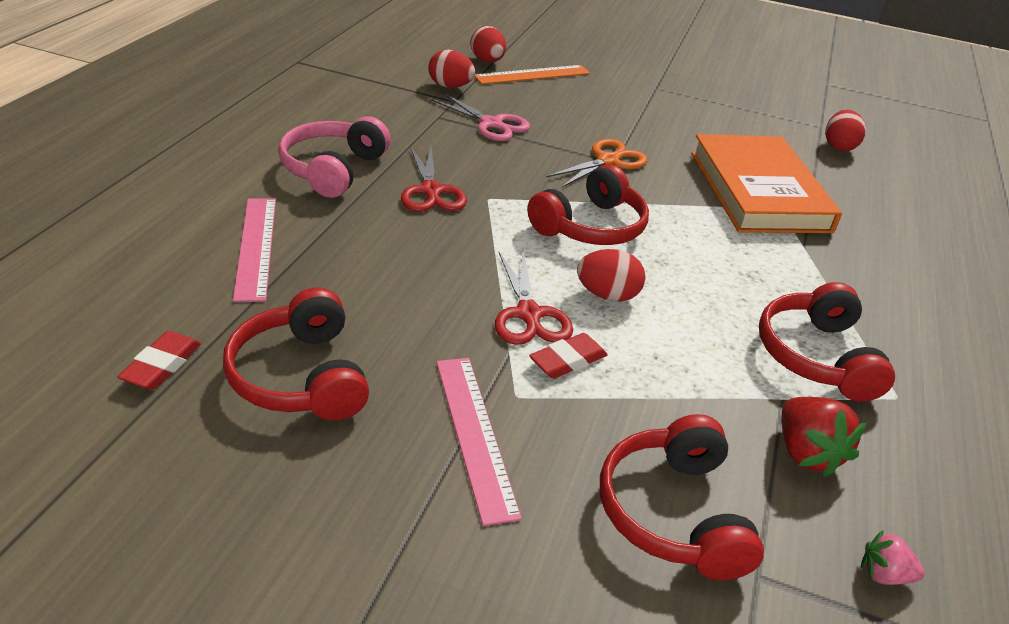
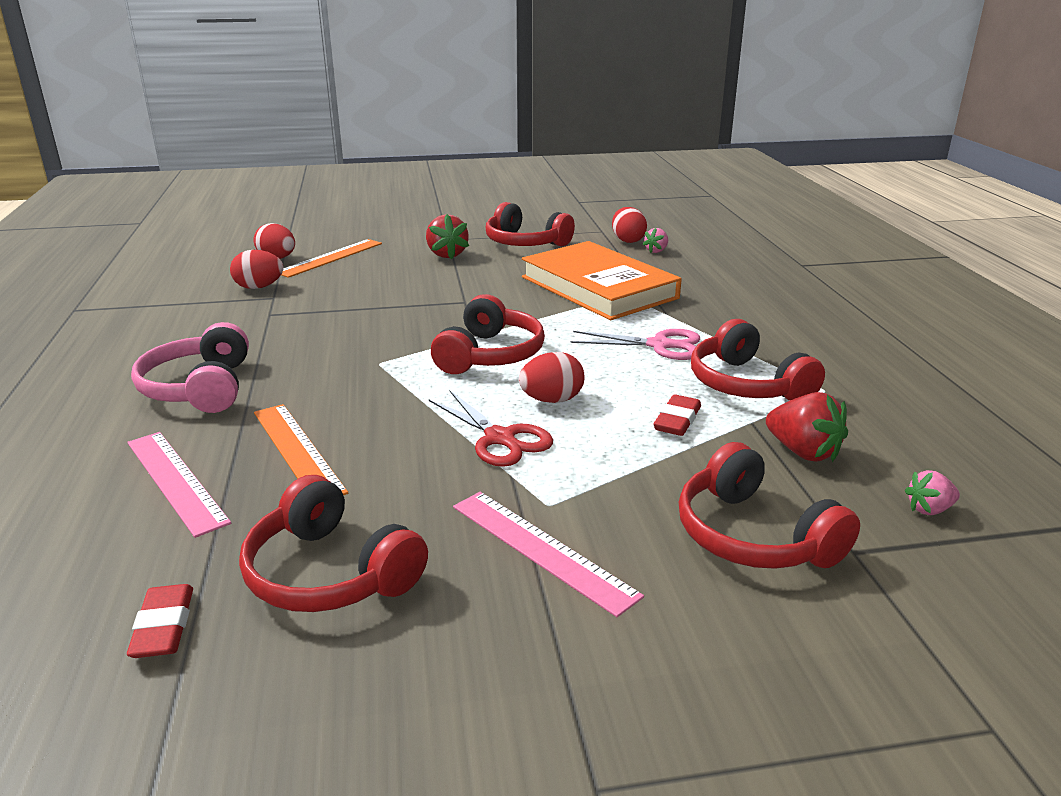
camera: 25 degrees left, 10 degrees down
(360, 257) = (297, 450): none -> orange ruler
(431, 191) = (318, 374): red scissors -> none
(491, 124) = (327, 305): pink scissors -> pink scissors (659, 345)
(567, 360) = (566, 460): red eraser -> red eraser (677, 420)
(608, 161) = (458, 302): orange scissors -> none
(640, 105) = (447, 254): none -> red strawberry
(727, 116) = (525, 243): none -> red headphones
(859, 169) = (656, 251): none -> pink strawberry

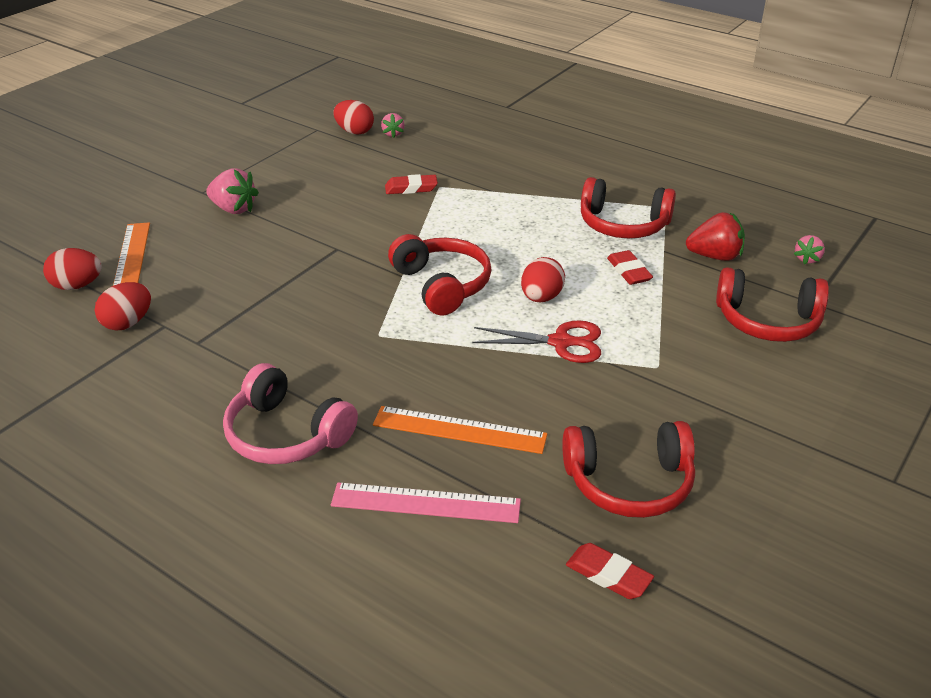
camera: 45 degrees left, 10 degrees up
(447, 254) = (234, 209): red strawberry -> pink strawberry
(525, 243) = (278, 168): red headphones -> none
(541, 549) = (698, 394): pink ruler -> none
(598, 287) = (411, 188): orange book -> red eraser
(659, 345) = (531, 220): pink scissors -> none

